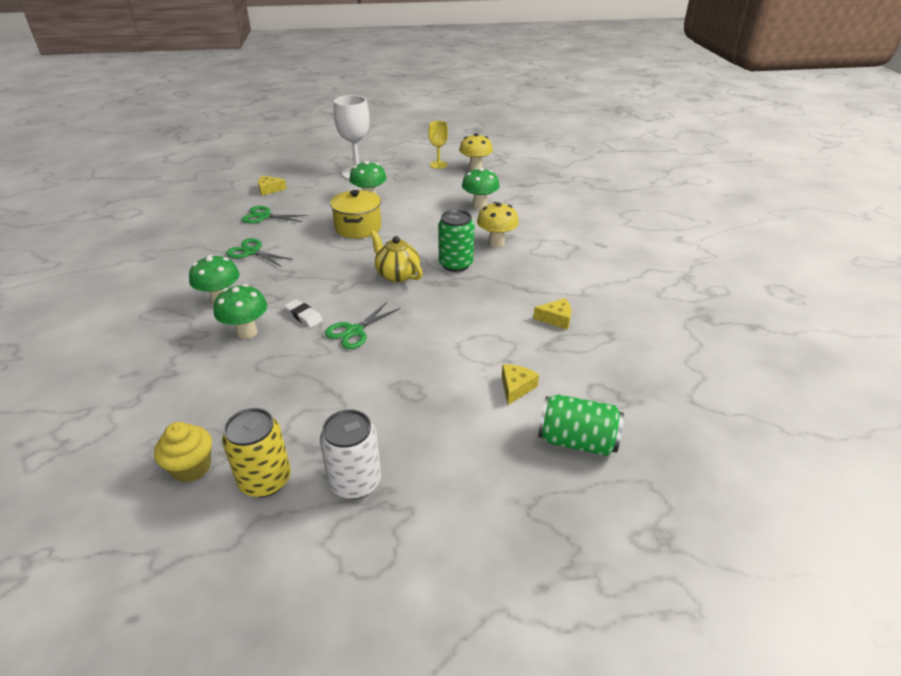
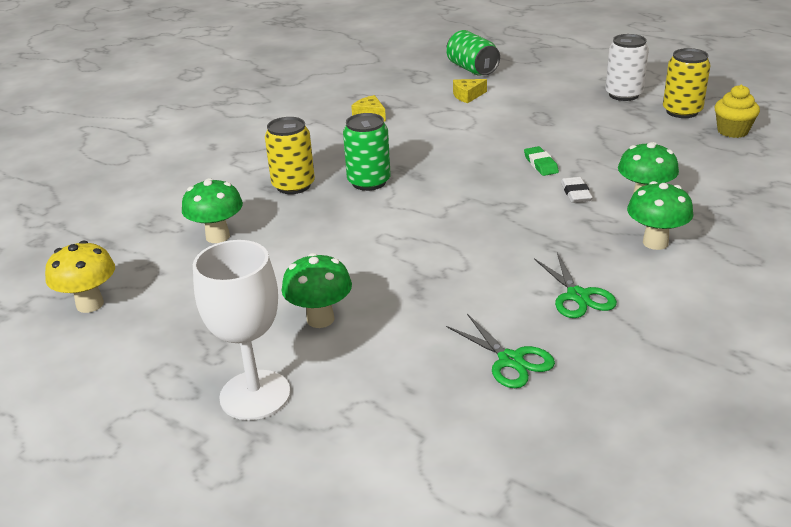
camera: 135 degrees left, 5 degrees down
(269, 190) = (447, 433): yellow cheese -> none
(354, 331) = (540, 164): green scissors -> green eraser
(358, 228) = (404, 272): yellow pot -> none
(397, 274) = (439, 195): yellow teapot -> none
(438, 165) = (114, 343): yellow goblet -> none
(496, 243) = (293, 185): yellow mushroom -> yellow can

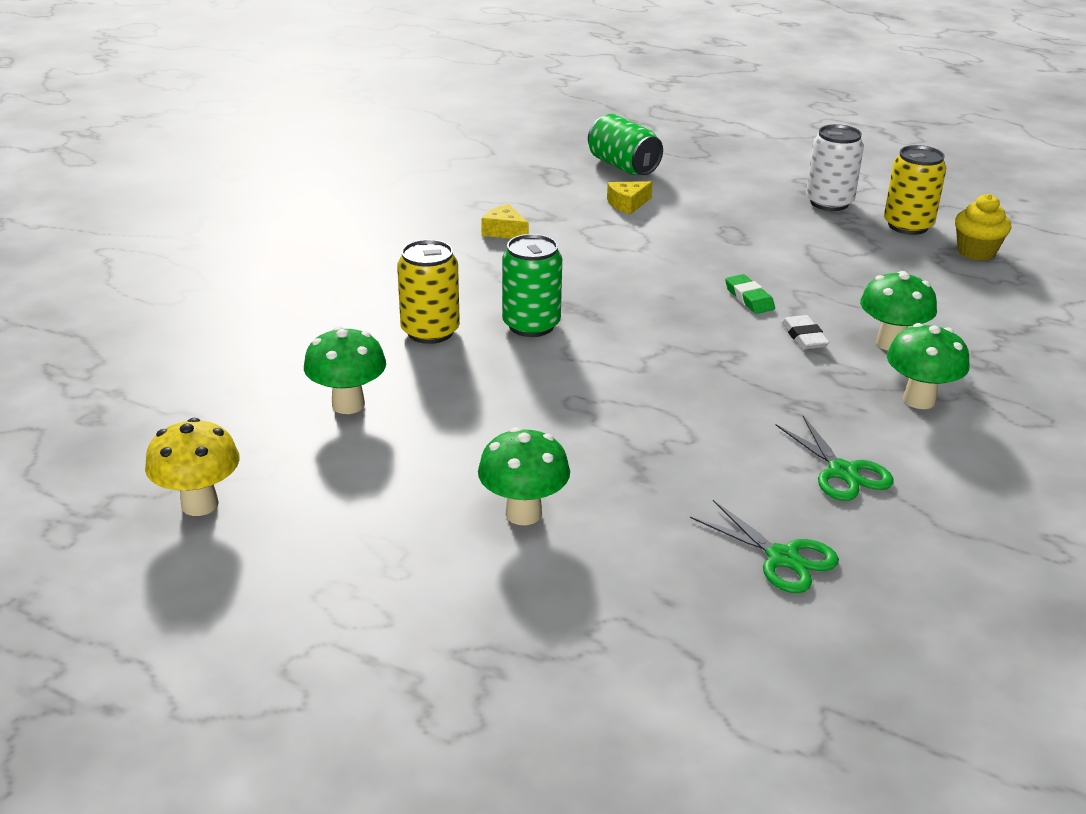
camera: 10 degrees left, 0 degrees up
(255, 395) = (468, 617): white goblet -> none

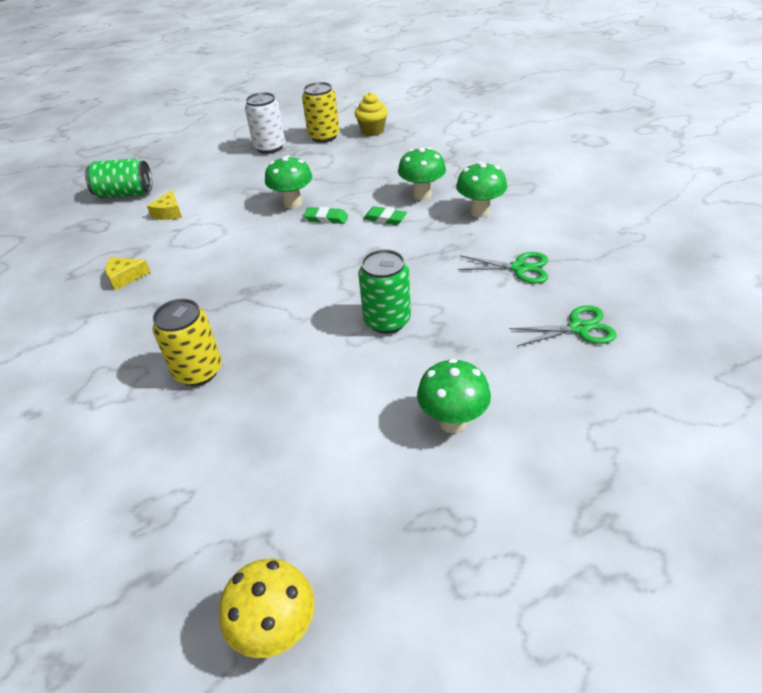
camera: 50 degrees left, 10 degrees up
(348, 405) = (238, 461): green mushroom -> green mushroom (293, 203)
(531, 325) = (249, 318): green can -> green can (387, 320)
(804, 337) = (385, 219): white eraser -> green eraser

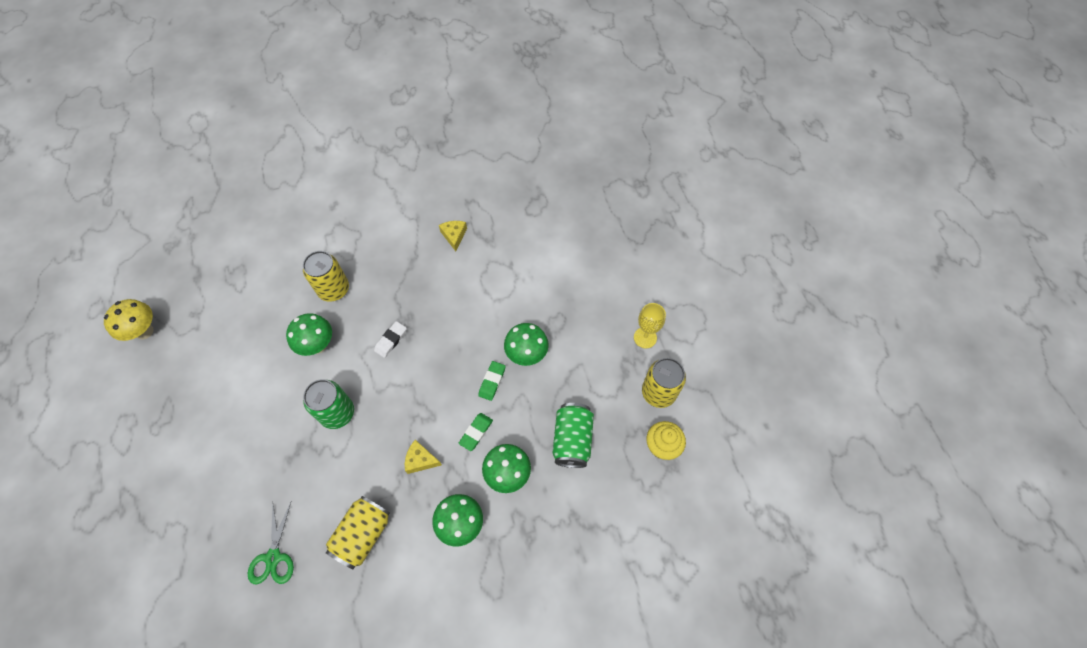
camera: 95 degrees right, 20 degrees up
(125, 194) = (581, 221): green can -> green can (572, 440)
(169, 213) = (539, 257): yellow cheese -> yellow cheese (421, 460)
(269, 147) = (645, 337): white can -> yellow goblet
(280, 298) = (391, 340): none -> white eraser
(452, 422) = (226, 439): green mushroom -> green mushroom (318, 345)
(519, 268) = (363, 534): green scissors -> yellow can

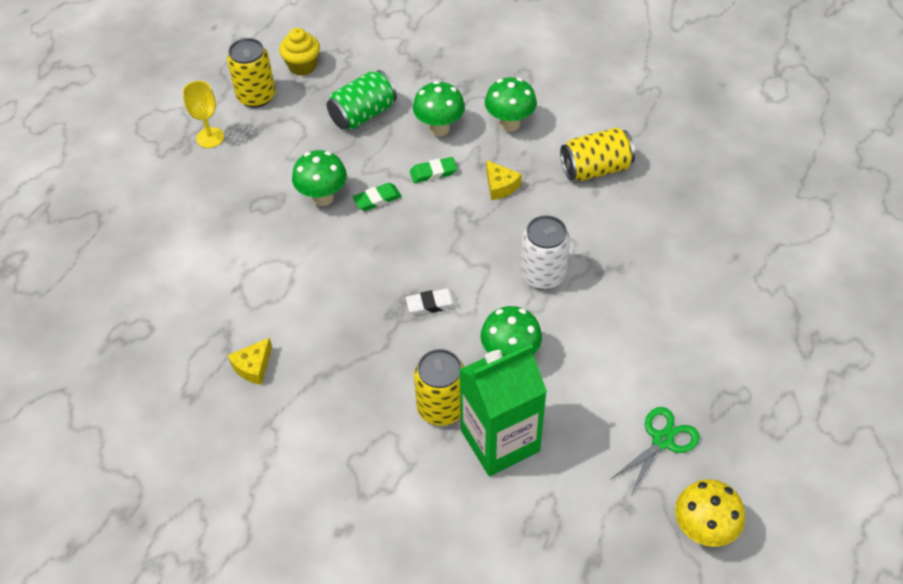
camera: 135 degrees left, 10 degrees down
(273, 557) = (685, 203): green scissors -> green scissors (662, 440)
(287, 296) = (500, 441): none -> green carton
(337, 413) = (543, 275): green can -> white can

